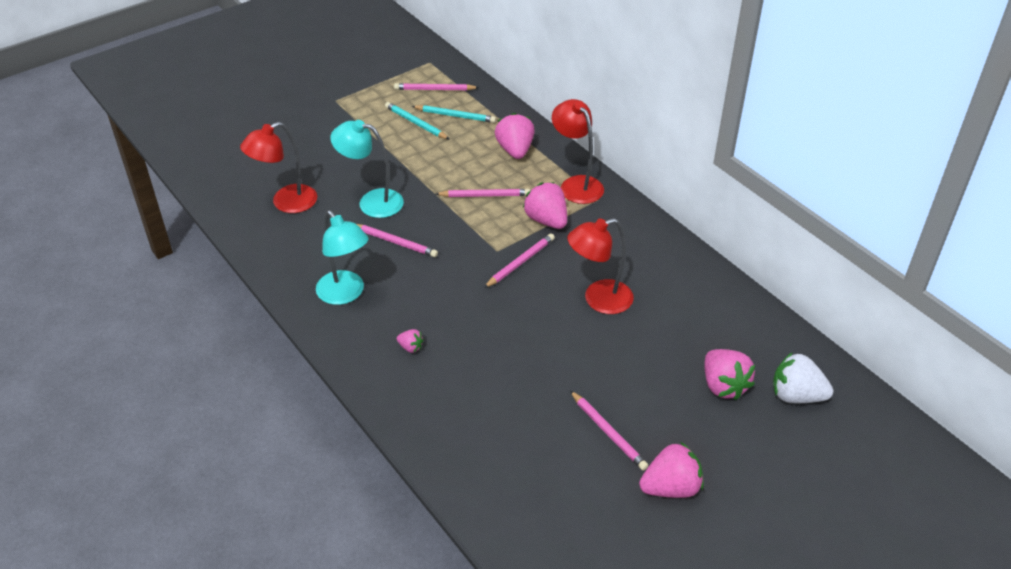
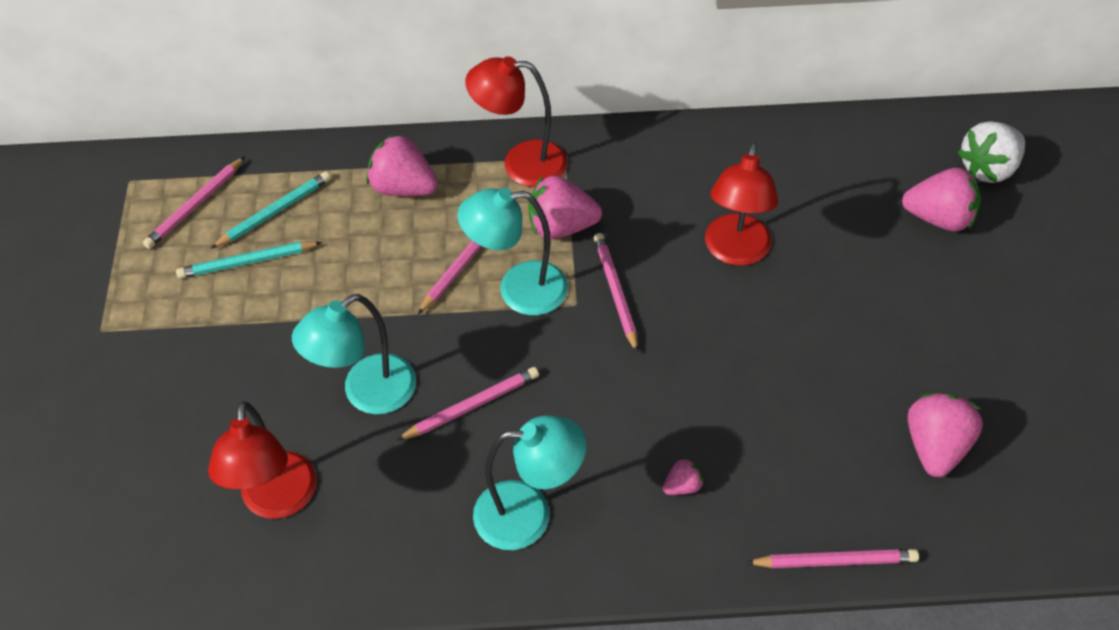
camera: 55 degrees left, 10 degrees up
(486, 224) = (518, 290): none -> turquoise lamp
(608, 432) = (946, 356): pink pencil -> pink pencil (835, 561)
(671, 487) = (1054, 345): pink strawberry -> pink strawberry (935, 446)

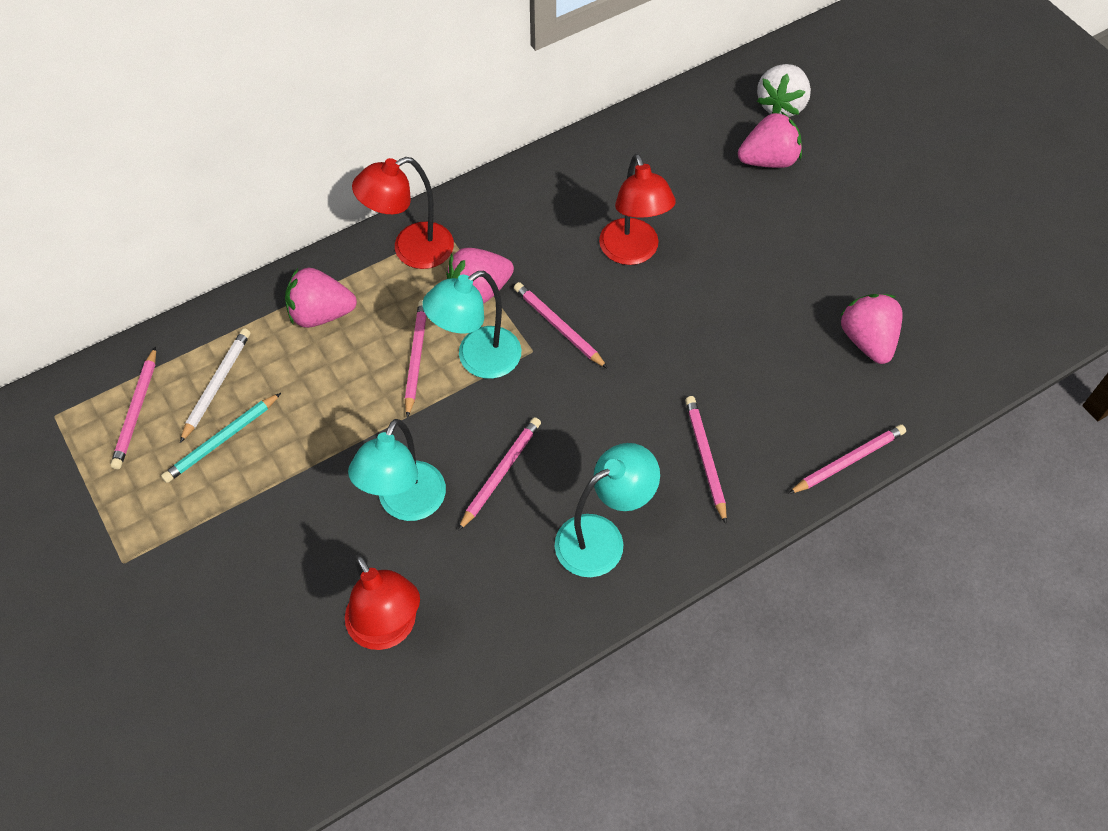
camera: 30 degrees left, 5 degrees up
(275, 212) = (217, 385): turquoise pencil -> white pencil
(682, 486) = (705, 458): pink strawberry -> pink pencil

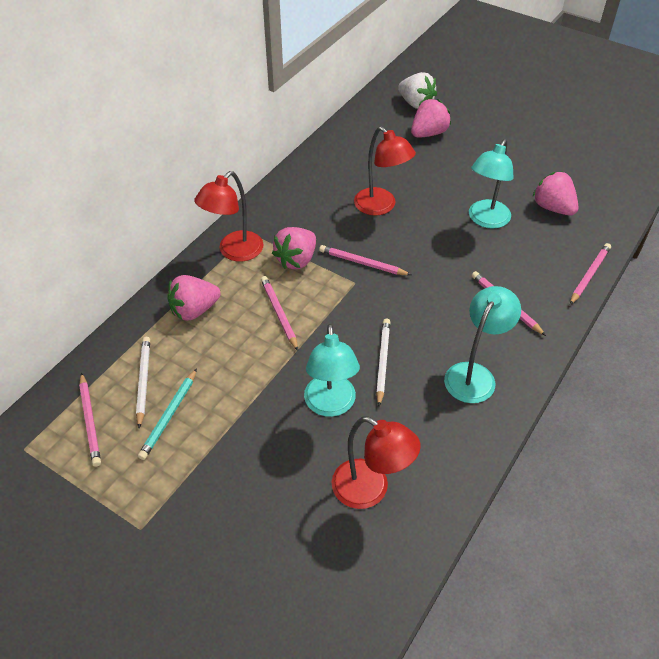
camera: 25 degrees left, 10 degrees down
(478, 360) = (322, 300): turquoise lamp -> turquoise lamp (486, 220)
(501, 473) = (382, 361): pink pencil -> white pencil
(781, 105) = (416, 104): white strawberry -> white strawberry turned 45 degrees counterclockwise

